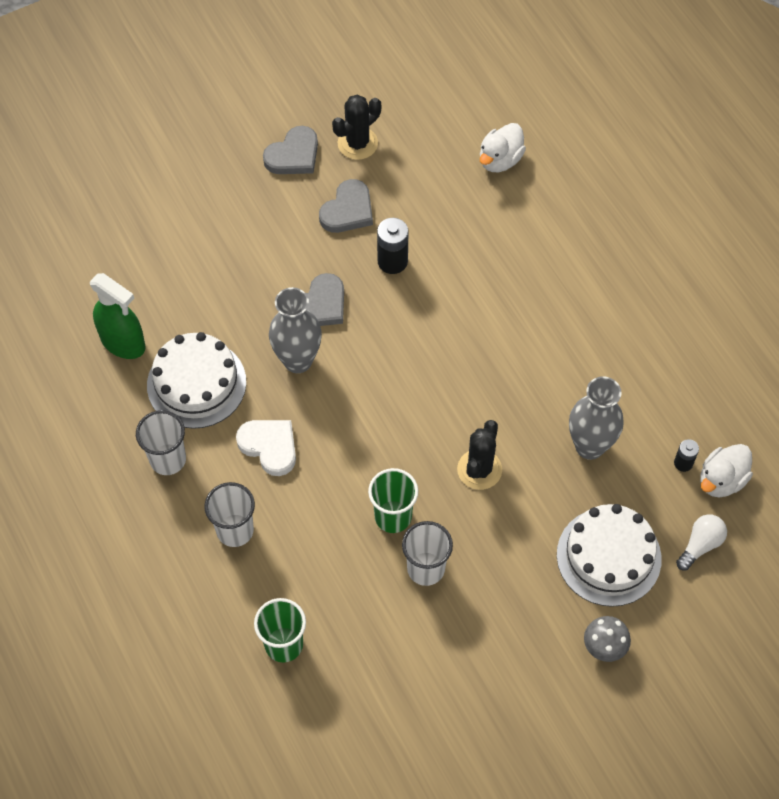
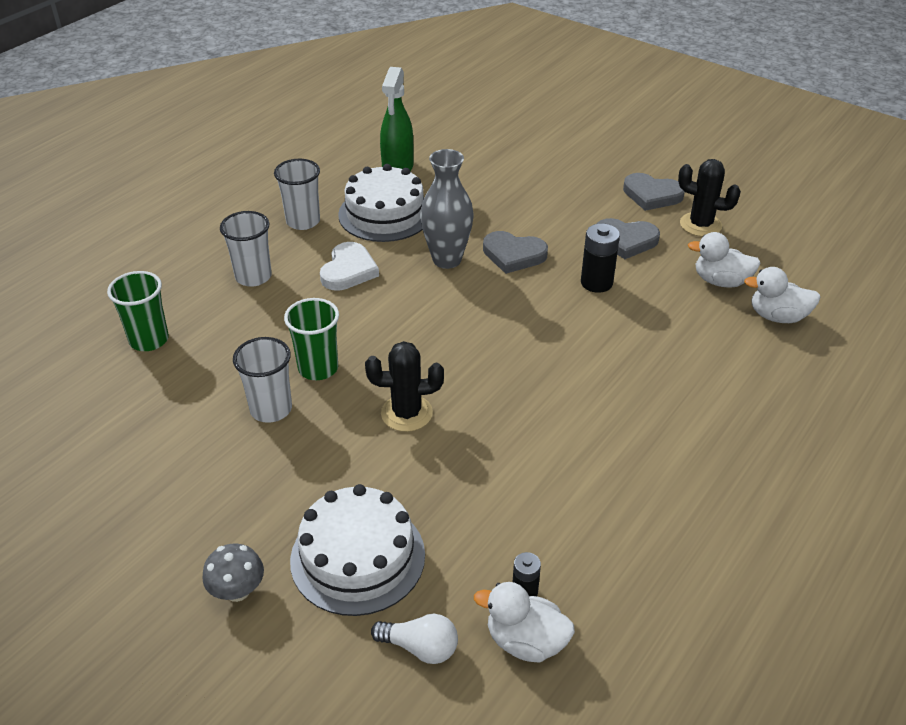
camera: 65 degrees right, 20 degrees down
(438, 172) = (720, 281): none -> white duck
(589, 446) = (491, 494): grey vase -> none

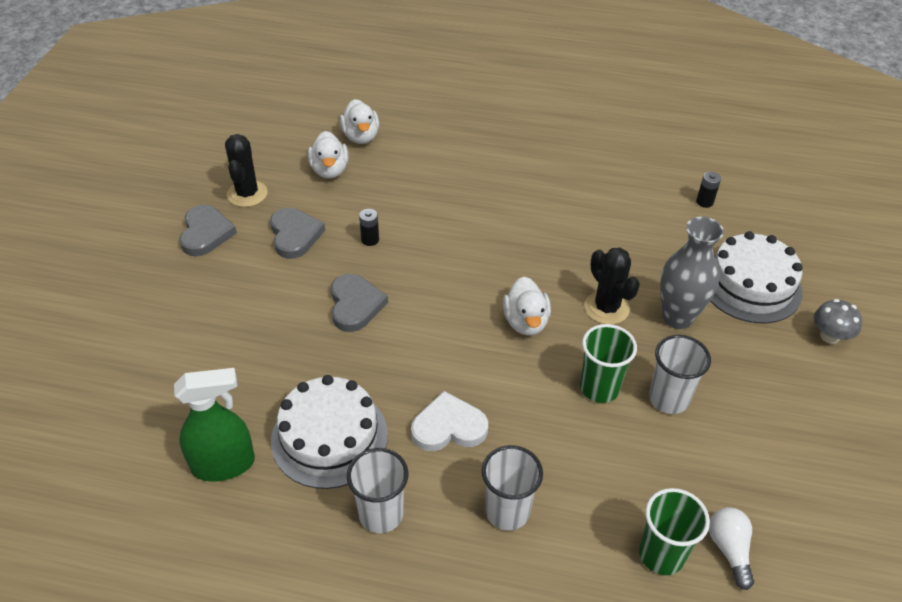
camera: 115 degrees left, 5 degrees up
(420, 648) = (780, 234): white light bulb -> white light bulb (729, 549)
(447, 259) = (388, 352): grey vase -> grey vase (677, 317)
(525, 641) = (735, 193): white duck -> white duck (525, 322)
(596, 283) = (370, 240): black battery -> black battery, size x0.59

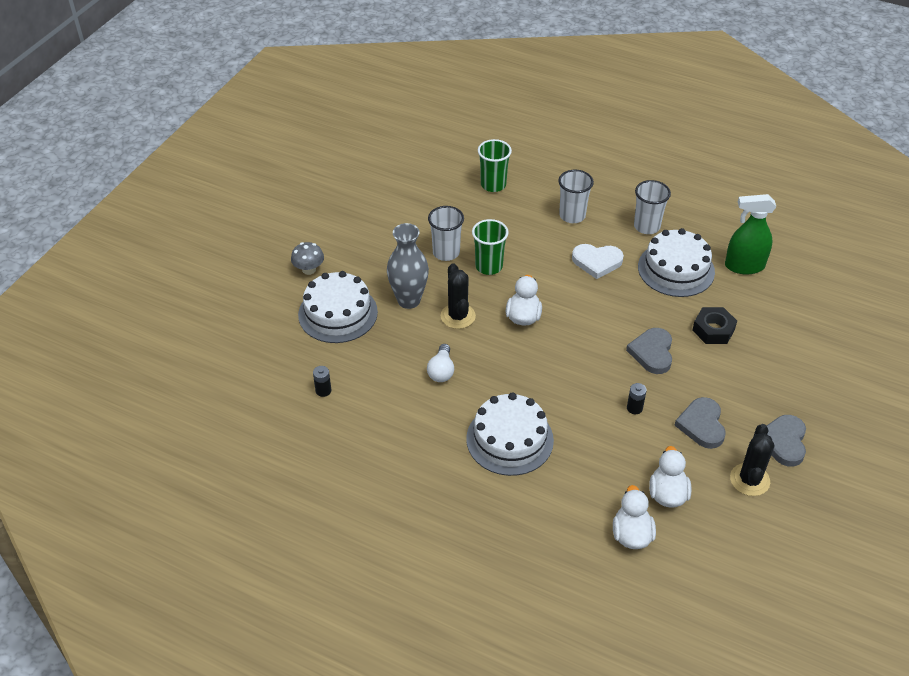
camera: 165 degrees left, 0 degrees up
(277, 349) = (713, 330): none -> black nut
(494, 190) = (509, 439): none -> white cake
(729, 549) = (455, 181): white light bulb -> white light bulb (441, 371)

